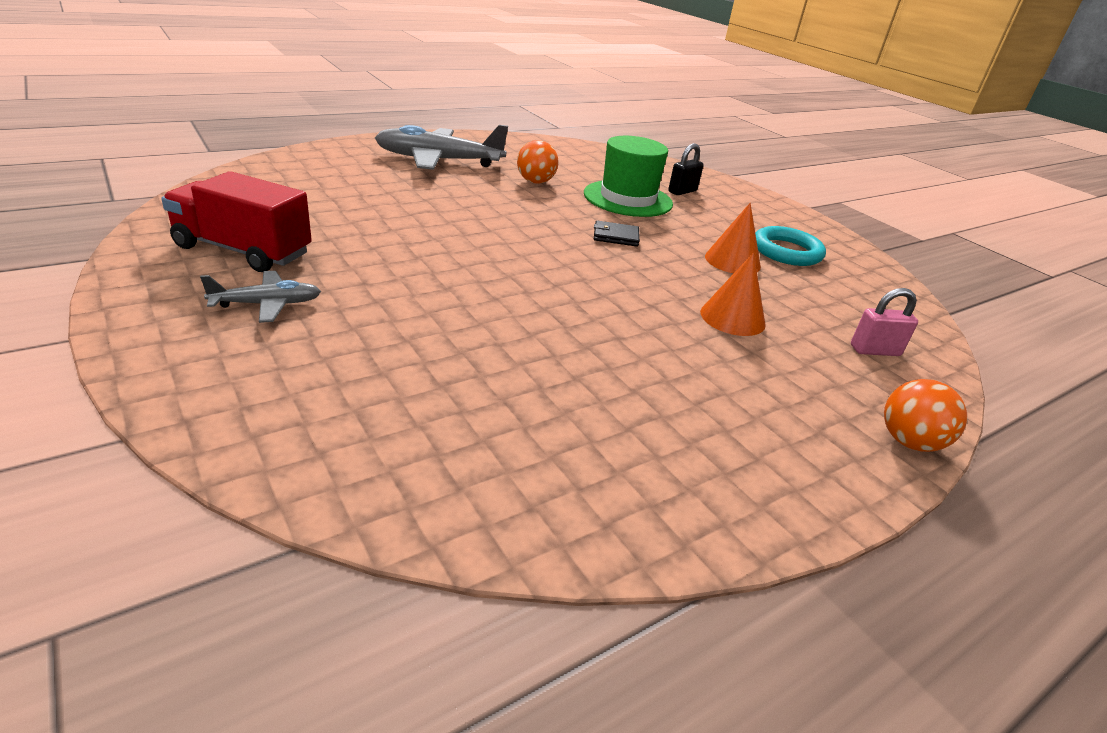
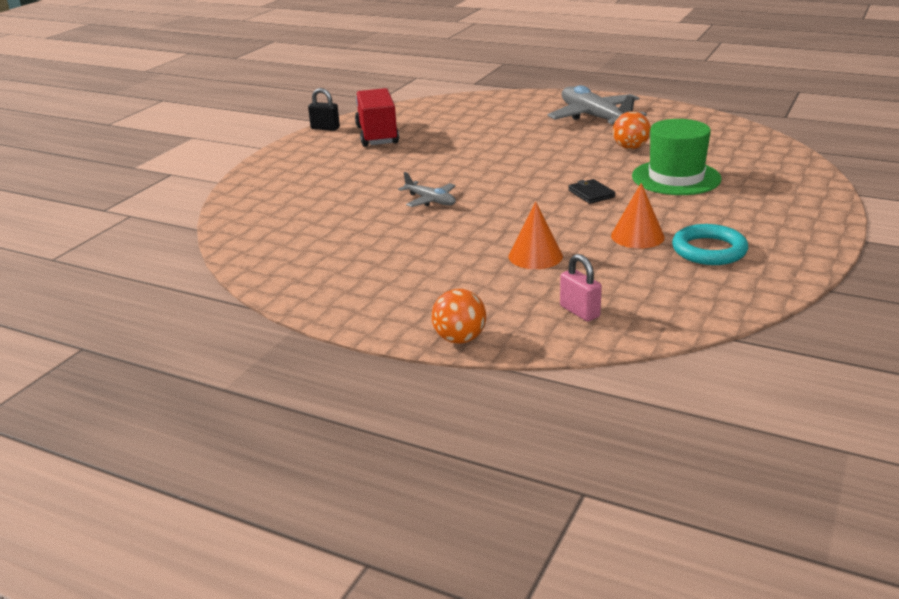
camera: 65 degrees right, 5 degrees down
(267, 304) = (338, 159): grey plane -> grey plane (430, 201)
(682, 191) = (748, 188): black padlock -> black padlock (325, 128)

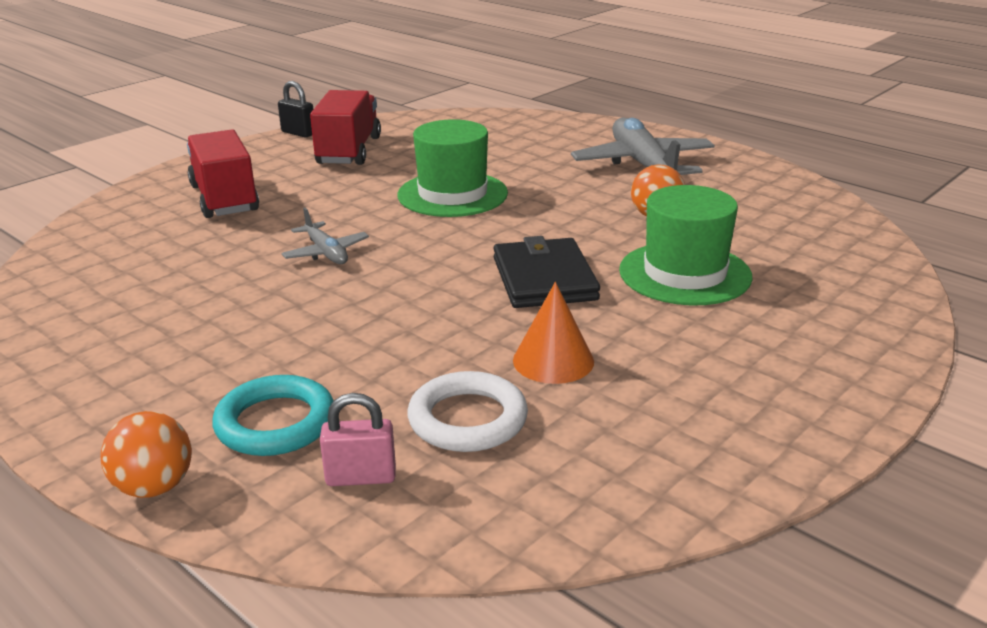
camera: 15 degrees right, 0 degrees up
(318, 178) = (224, 199): none -> red truck
(481, 153) = (452, 194): none -> green hat
(535, 256) = (382, 366): orange cone -> none
(579, 312) = (361, 477): pink padlock -> pink padlock turned 75 degrees counterclockwise
(591, 194) = (544, 279): black wallet -> black wallet, size x1.89
(614, 273) = (467, 419): none -> white ring
(709, 250) = (641, 406): turquoise ring -> turquoise ring (275, 423)

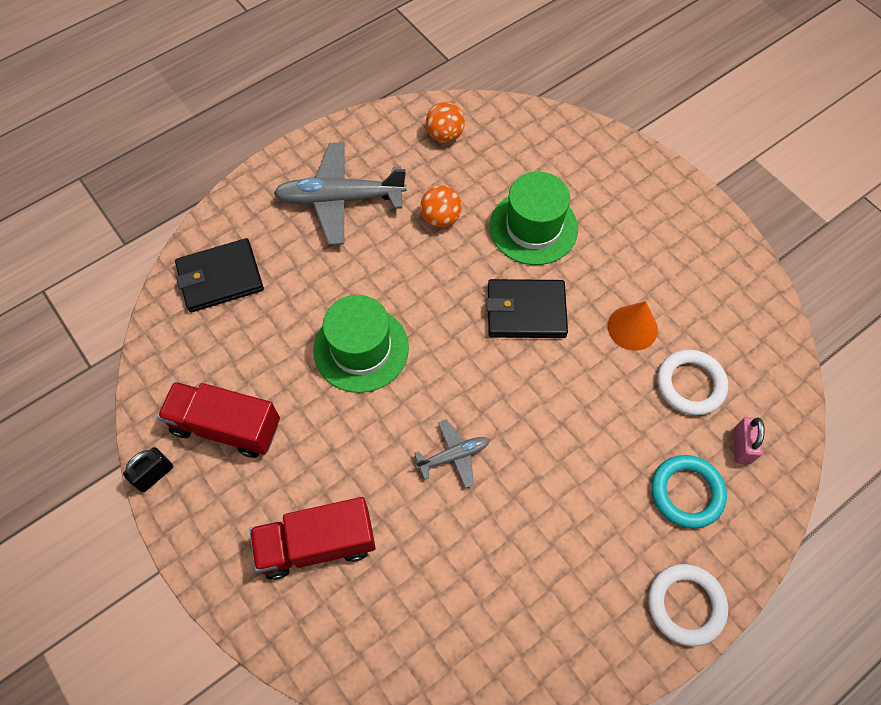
camera: 80 degrees left, 35 degrees up
(97, 429) = (685, 605): none -> white ring
(154, 487) = (746, 560): orange ball -> orange ball (445, 135)
(511, 130) = (220, 278): none -> black wallet

